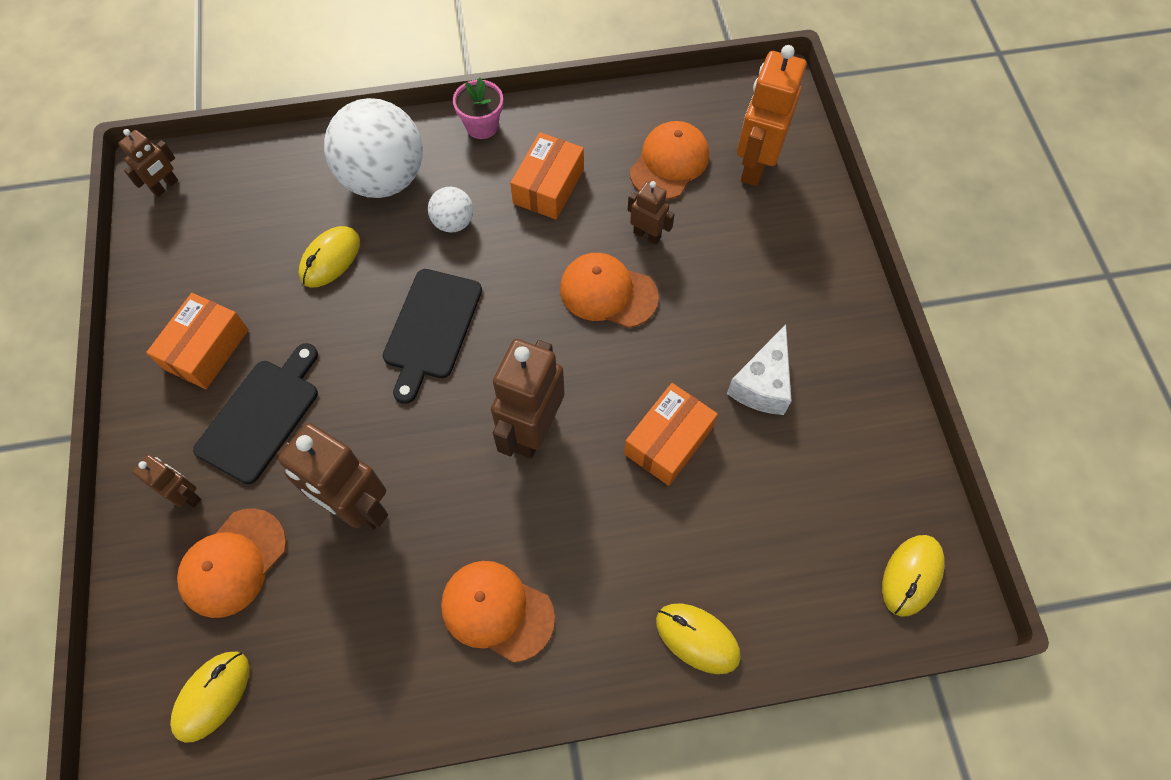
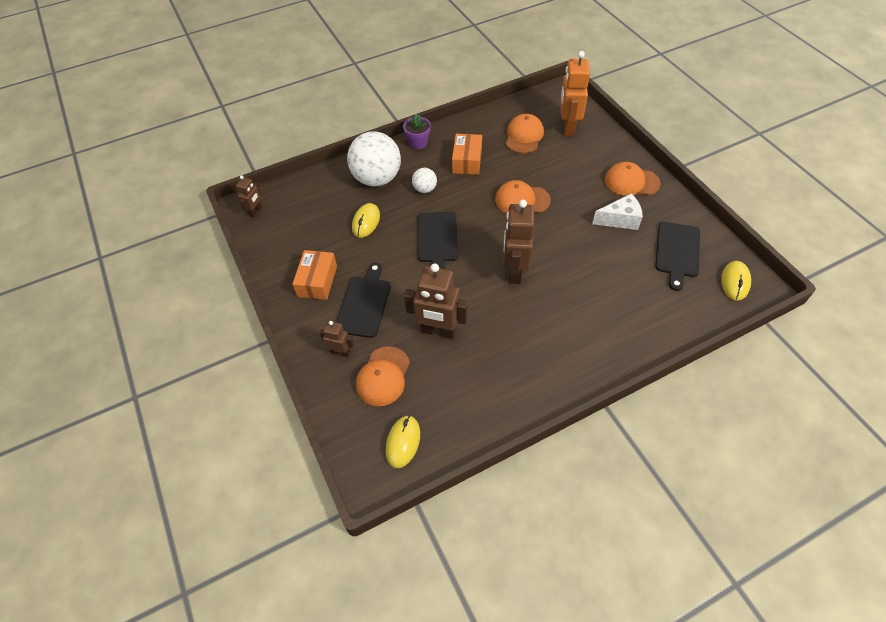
camera: 15 degrees left, 10 degrees down
(482, 126) = (418, 143): pink flower pot -> purple flower pot
(497, 611) = (537, 357): orange cap -> orange cap (631, 182)
(647, 235) = (529, 170): brown robot -> none
(668, 441) = (586, 257): orange box -> none
(697, 638) = (645, 339): yellow mouse -> none
(762, 384) = (620, 220): white cheese -> white cheese turned 105 degrees counterclockwise
(834, 481) = (677, 252): none -> black cutting board

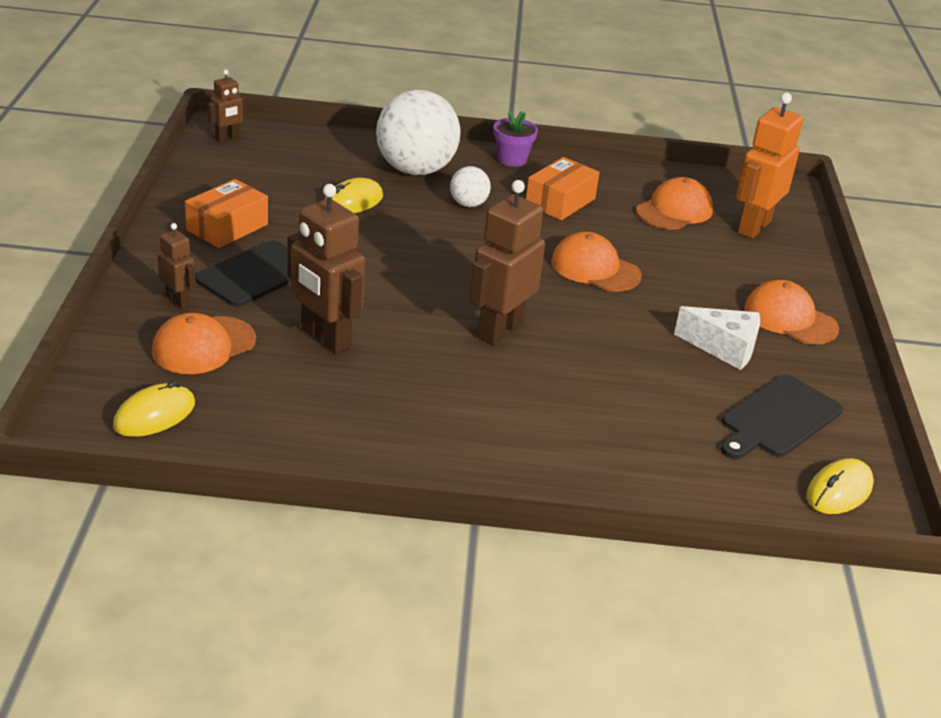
camera: 25 degrees right, 20 degrees down
(437, 239) = (428, 256): black cutting board -> none

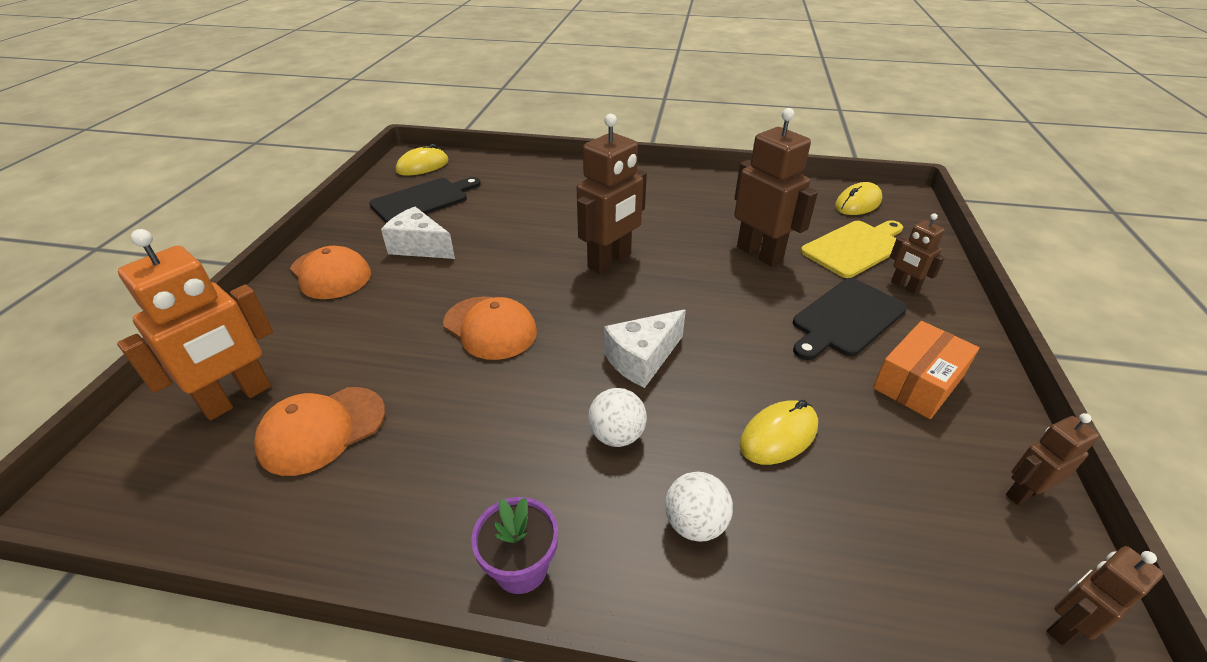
camera: 170 degrees left, 5 degrees up
(202, 176) = (1023, 493): none -> brown robot
(203, 346) = (855, 248): orange cap -> yellow cutting board
(415, 170) = (695, 524): white ball -> white ball, size x0.47
(454, 245) = (642, 359): none -> white cheese
(560, 202) = (481, 445): orange box -> none

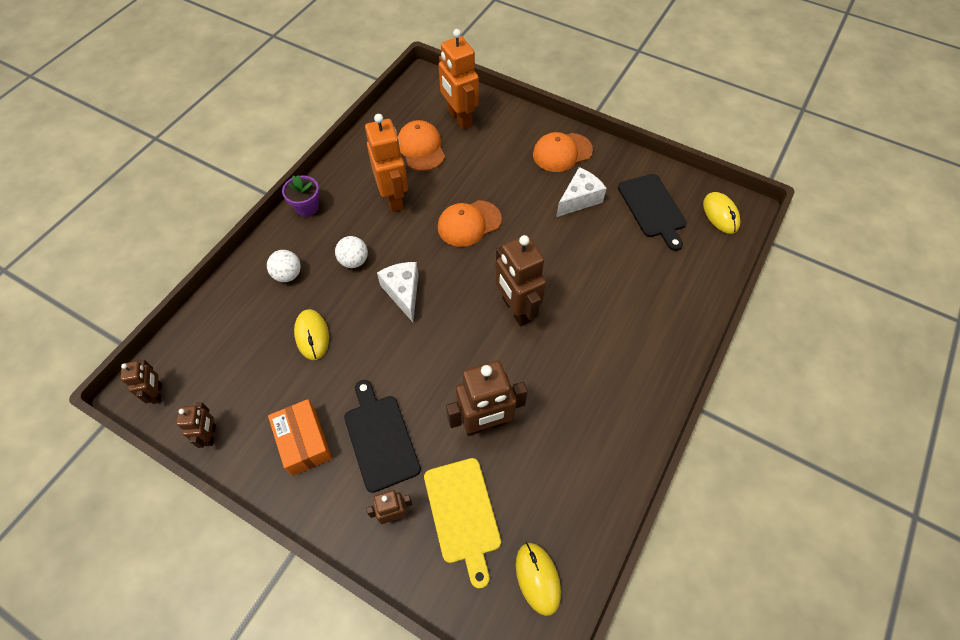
camera: 110 degrees right, 20 degrees up
(459, 429) = (394, 198): none -> orange robot

